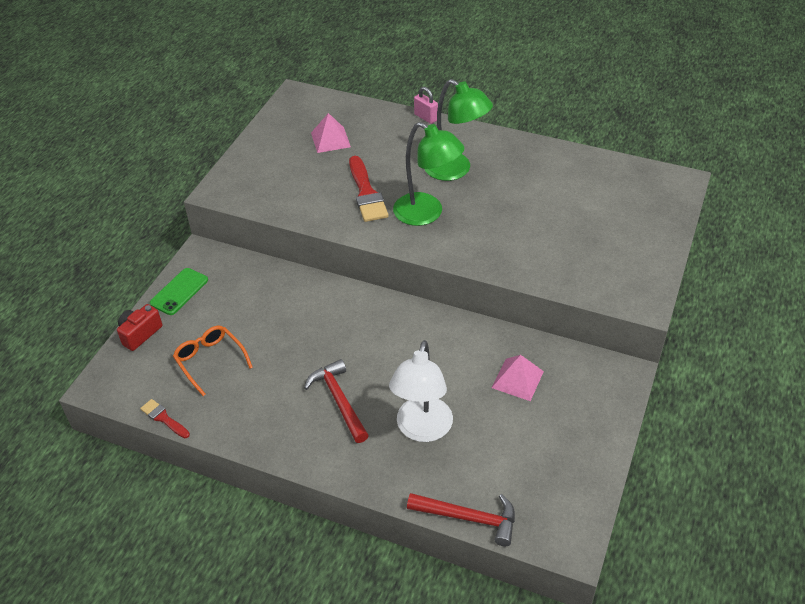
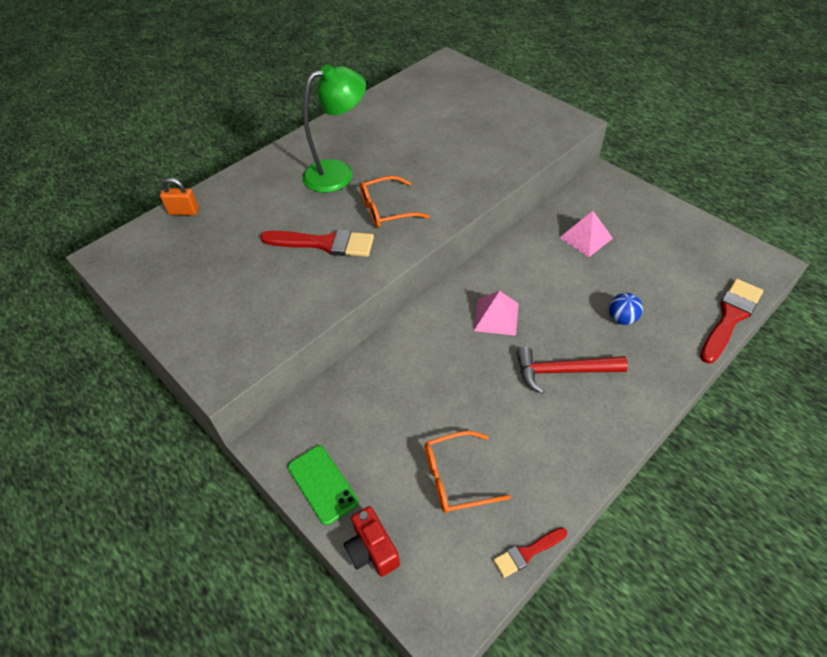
camera: 65 degrees left, 5 degrees up
(330, 139) = (213, 248): pink pyramid -> pink pyramid (496, 316)
(359, 109) = (184, 212): none -> orange padlock
(422, 430) = (622, 318): white lamp -> blue ball
(425, 117) = (242, 169): pink padlock -> none
(427, 214) = (386, 209): green lamp -> orange glasses
(468, 518) = (730, 318): red hammer -> red brush

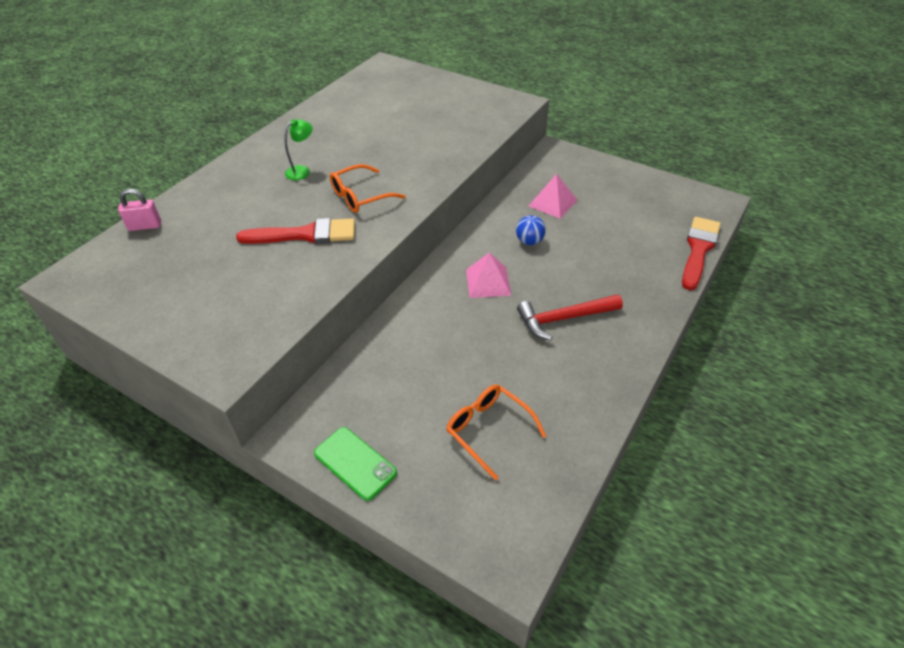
camera: 15 degrees left, 5 degrees down
(184, 212) = (145, 226): orange padlock -> pink padlock
(338, 173) = (302, 171): green lamp -> green lamp, size x0.49
(372, 550) = (422, 513): red camera -> none
(456, 478) = (488, 430): orange glasses -> orange glasses turned 75 degrees clockwise
(527, 552) = (575, 482): red brush -> none
(622, 318) = (604, 265): blue ball -> blue ball (529, 241)

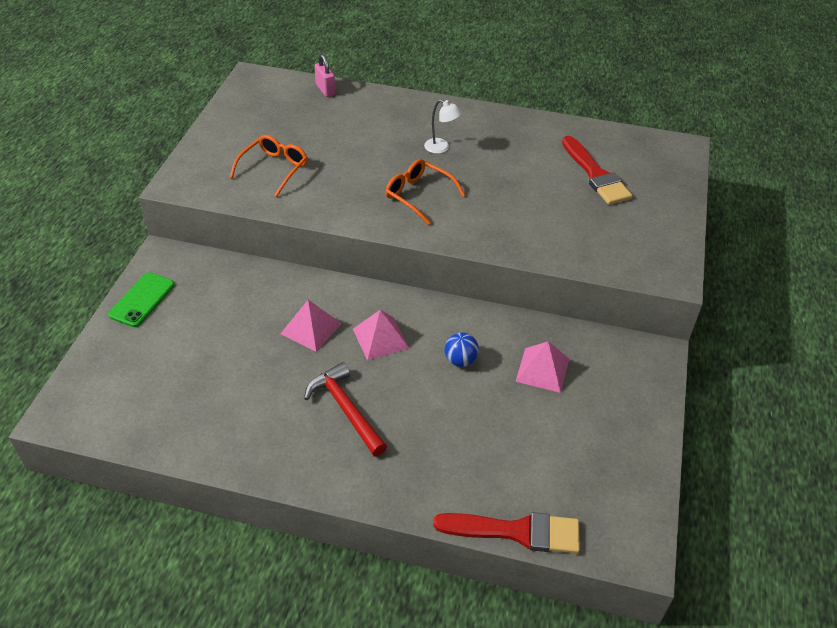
camera: 70 degrees right, 0 degrees up
(302, 171) = (441, 148): green lamp -> white lamp
(304, 234) = (347, 177): red brush -> red brush (595, 174)
(458, 326) = (311, 328): none -> pink pyramid
(488, 430) = (188, 376): orange glasses -> orange glasses (274, 169)

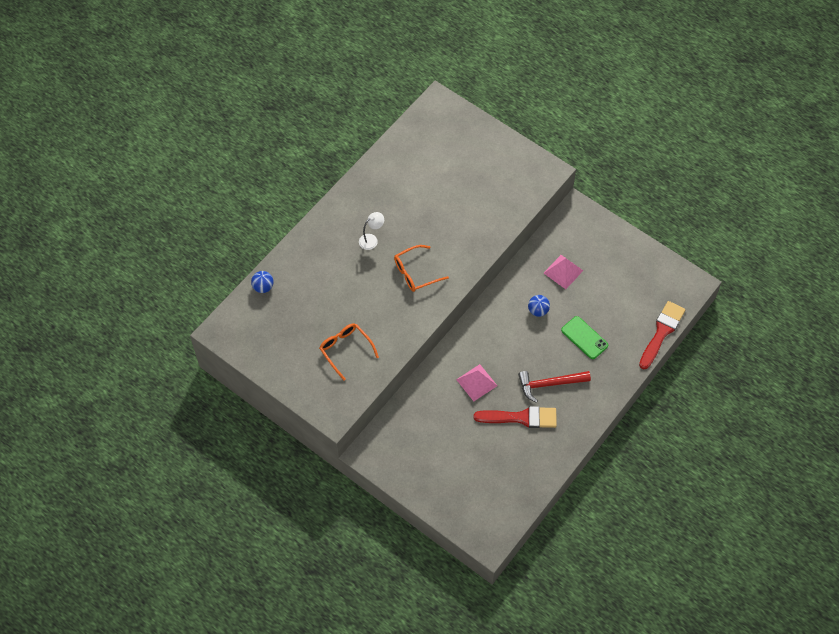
camera: 65 degrees left, 15 degrees up
(142, 300) = (406, 475): green phone -> green phone (584, 338)
(325, 90) = (263, 287): pink padlock -> blue ball
(380, 338) = (502, 346): pink pyramid -> none
(595, 174) = (442, 164): red brush -> red brush (520, 418)

